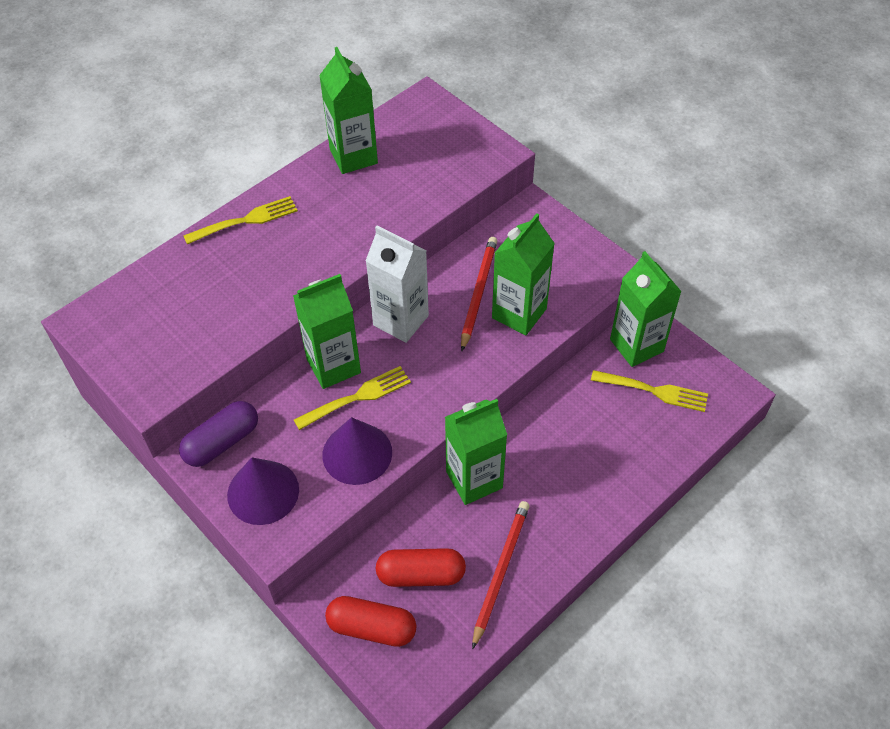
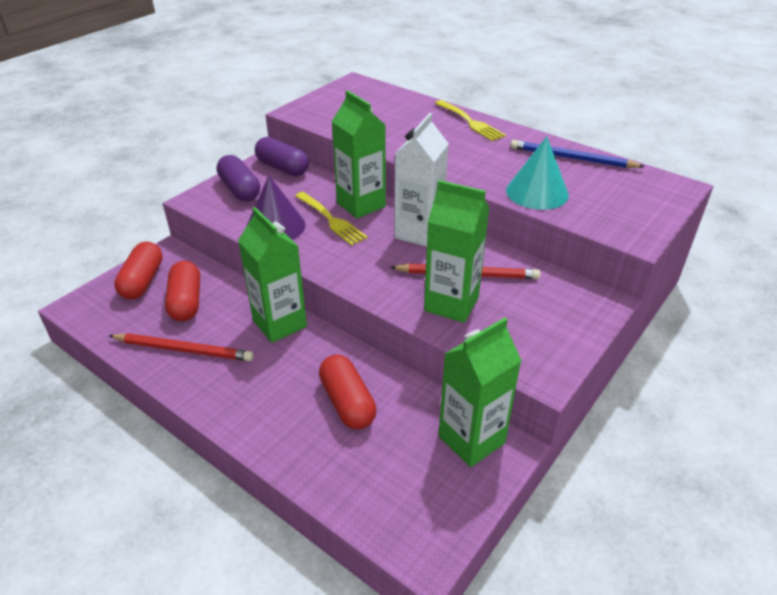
camera: 80 degrees right, 15 degrees down
(263, 492) = (239, 189): purple cone -> purple capsule
(353, 156) = (572, 158): green carton -> blue pencil
(411, 199) = (537, 192): none -> turquoise cone
(589, 428) = (347, 402): none -> red capsule
(654, 391) = (409, 460): yellow fork -> none

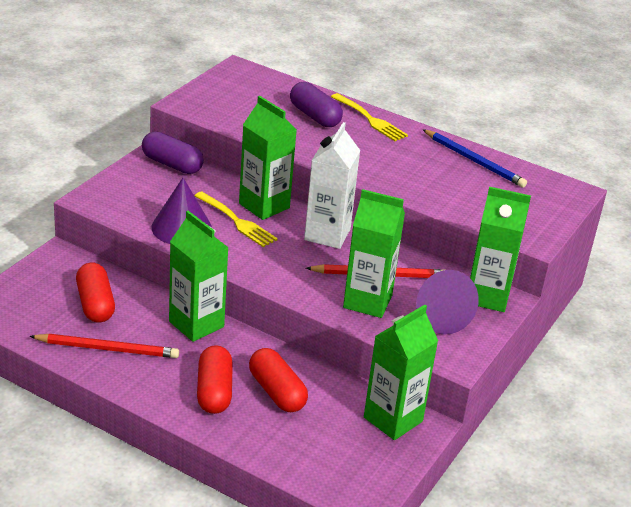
camera: 10 degrees left, 5 degrees down
(143, 281) = (43, 284): red capsule -> red capsule (214, 391)
(239, 189) = (132, 188): purple capsule -> purple capsule (314, 116)
(528, 322) = (439, 317): none -> purple cone
(537, 192) = (442, 196): turquoise cone -> none
(572, 158) = (474, 161): blue pencil -> blue pencil turned 150 degrees counterclockwise
(583, 299) = (487, 296): none -> green carton

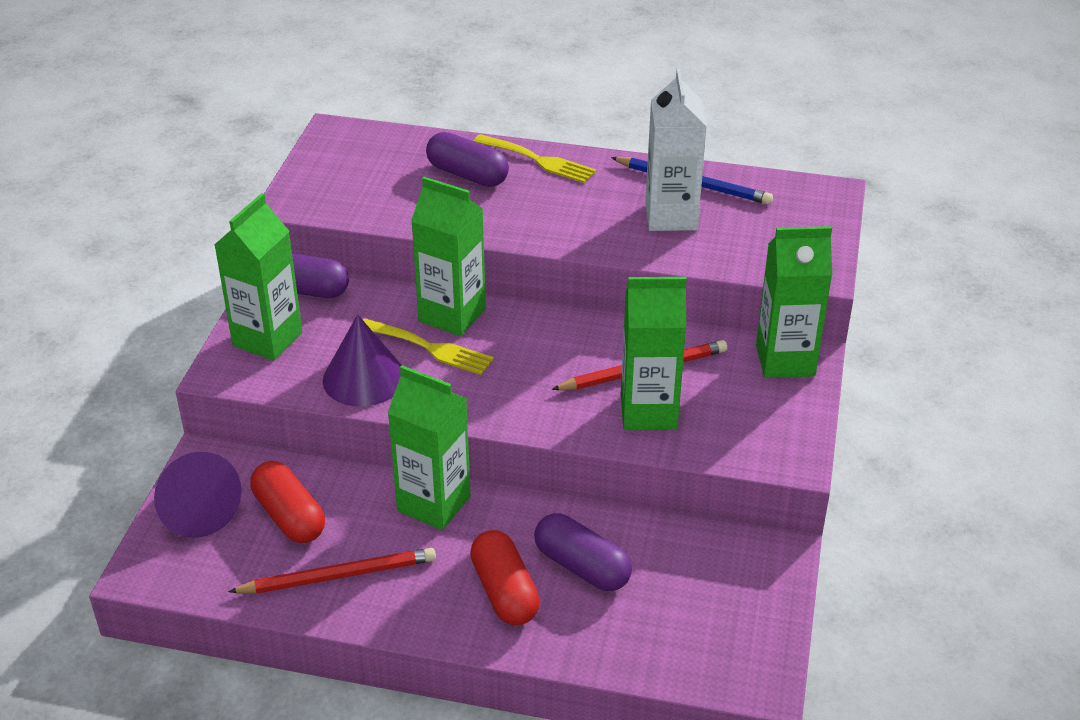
camera: 15 degrees left, 5 degrees up
(276, 392) = (582, 567): red capsule -> purple capsule
(327, 234) = (551, 333): white carton -> white carton (671, 216)
(393, 419) = (739, 558): green carton -> green carton (267, 339)
(439, 317) = (744, 406): purple cone -> purple cone (198, 511)

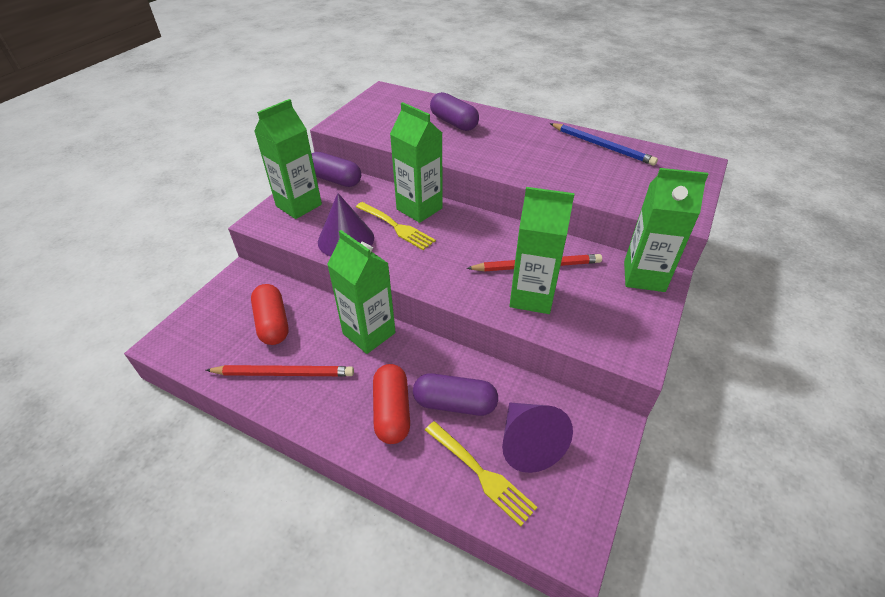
camera: 15 degrees right, 5 degrees up
(198, 511) = (219, 308): purple cone -> purple cone (528, 443)
(538, 160) = (502, 120): yellow fork -> yellow fork (481, 474)
(582, 567) = (454, 404): purple capsule -> purple capsule turned 45 degrees counterclockwise
(671, 216) = (581, 164): white carton -> none

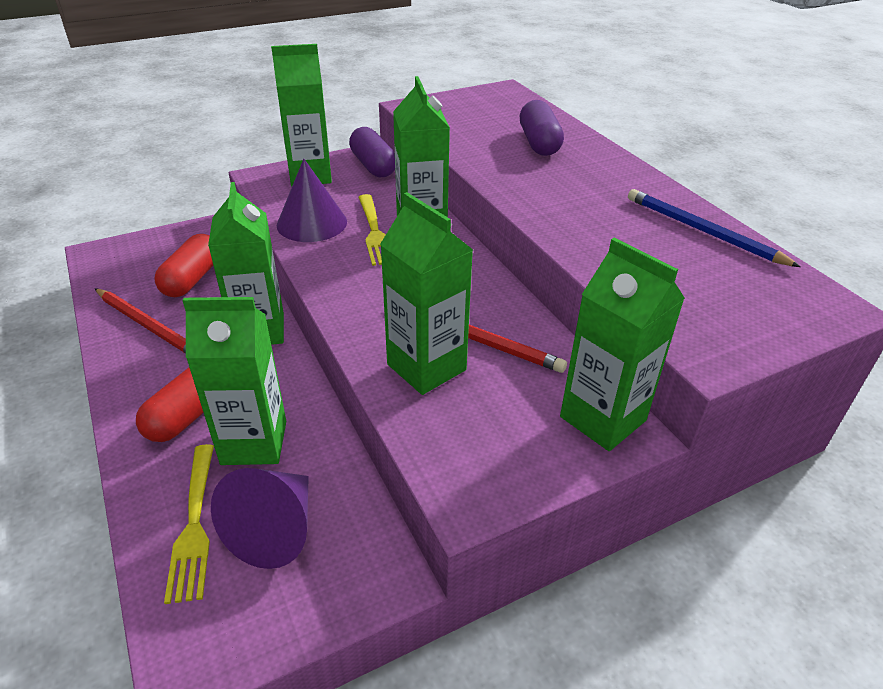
camera: 35 degrees right, 5 degrees down
(454, 404) = (254, 442): purple capsule -> green carton
(602, 146) = (702, 231): blue pencil -> blue pencil turned 150 degrees clockwise

